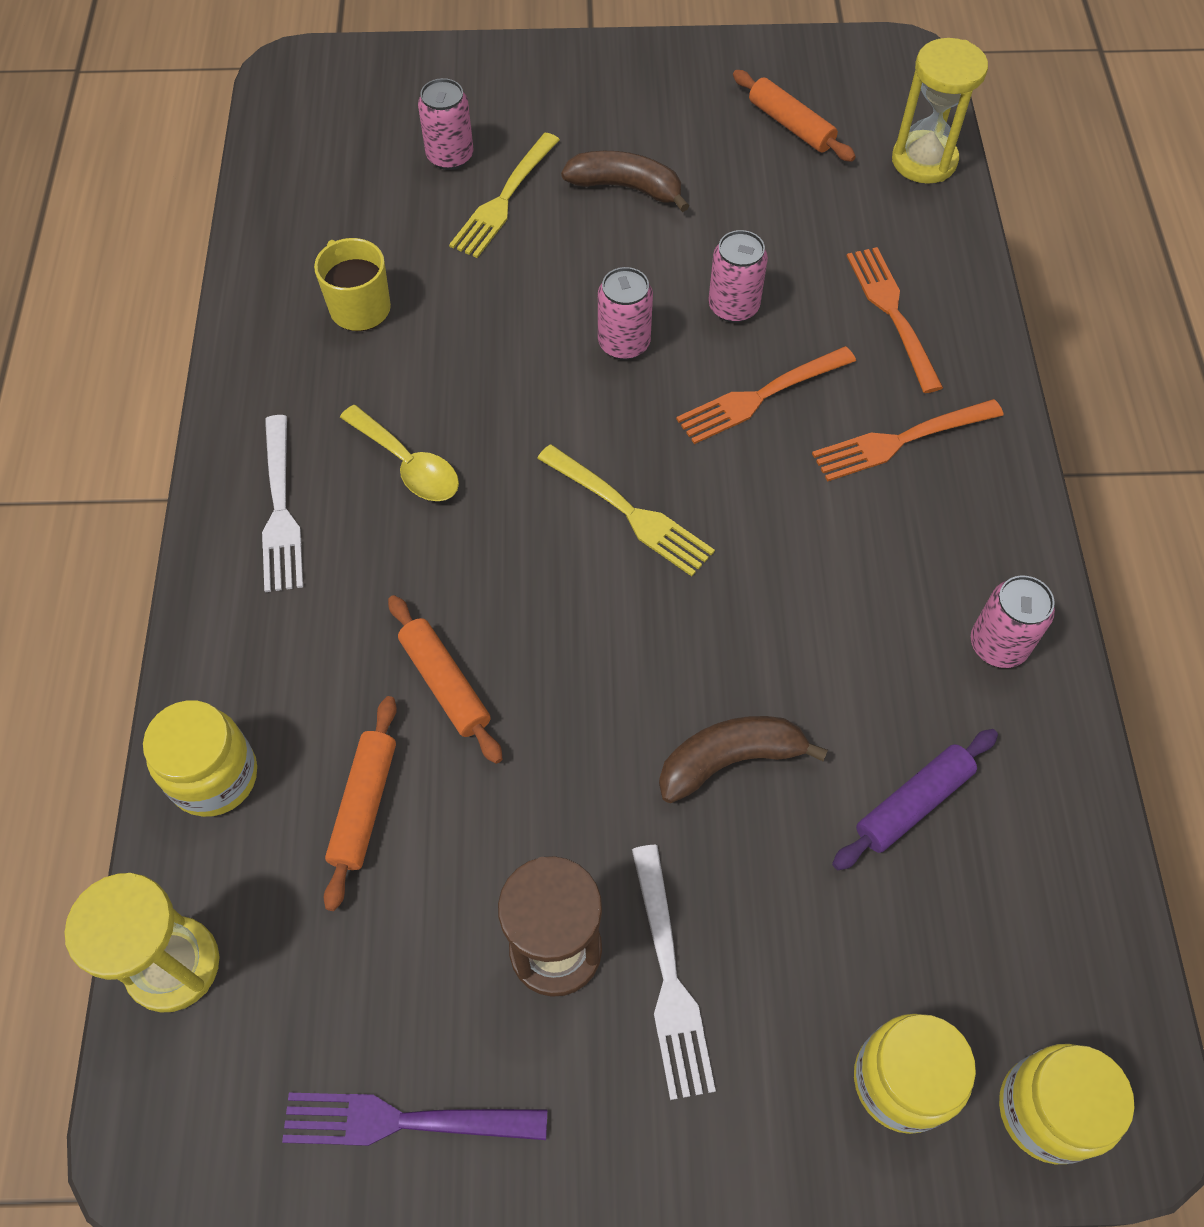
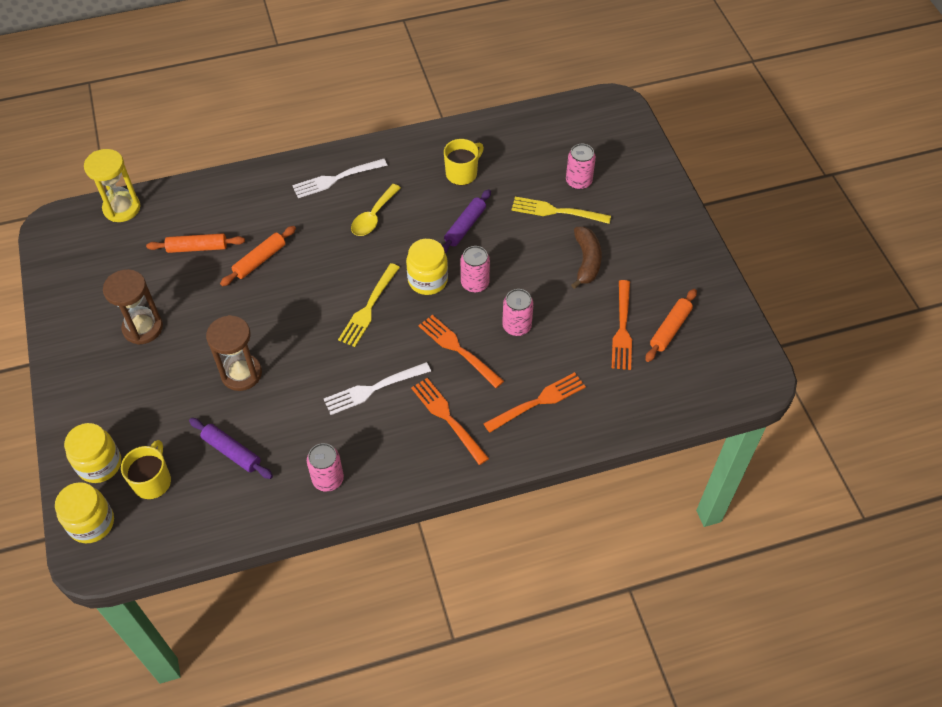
camera: 75 degrees right, 5 degrees down
(214, 776) = (202, 196): yellow jar -> yellow jar (427, 280)
(402, 1120) = (69, 295): purple fork -> none
(488, 330) = (465, 226): none -> purple rolling pin
(669, 979) = (135, 371): white fork -> white fork (373, 389)
(729, 760) = (241, 374): brown banana -> brown hourglass
(775, 178) = (622, 329): none -> orange fork
(924, 161) = (669, 402): yellow hourglass -> none
(960, 968) = (153, 481): none -> yellow mug

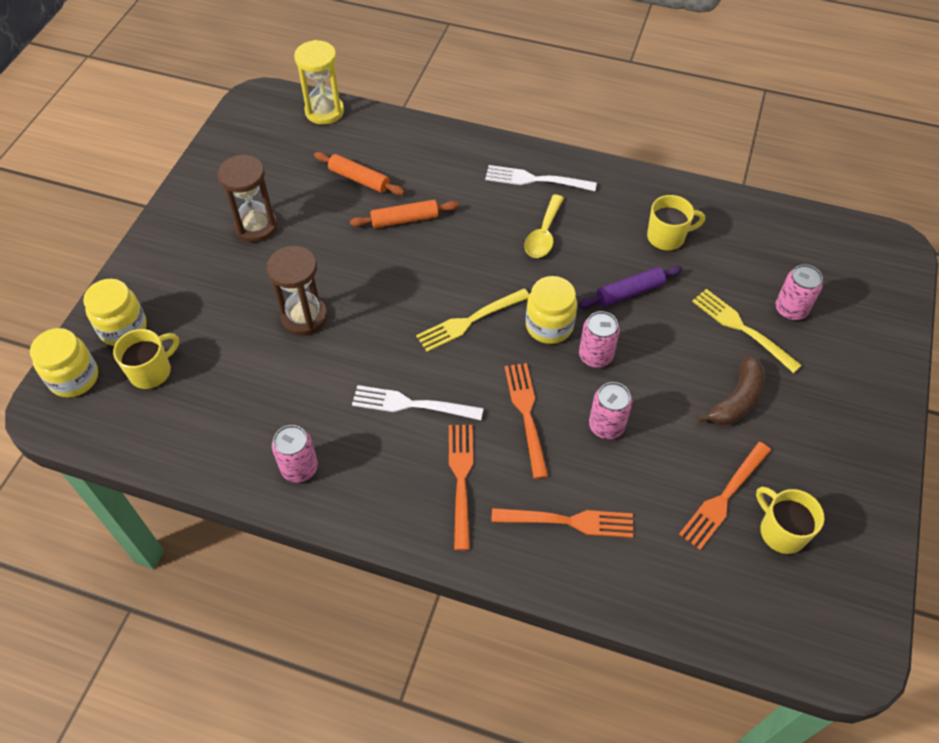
camera: 35 degrees right, 0 degrees up
(232, 451) = (238, 386): purple rolling pin -> none
(373, 216) = (543, 234): yellow spoon -> yellow spoon turned 45 degrees counterclockwise
(670, 329) = (781, 531): orange rolling pin -> yellow mug

